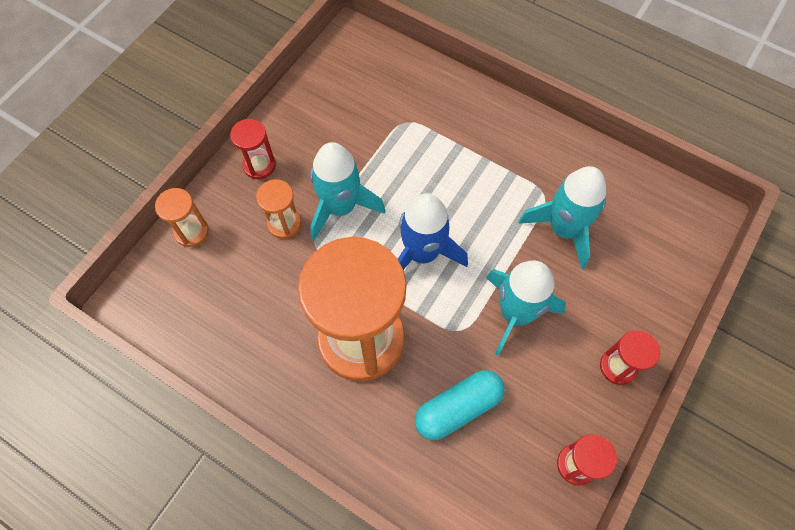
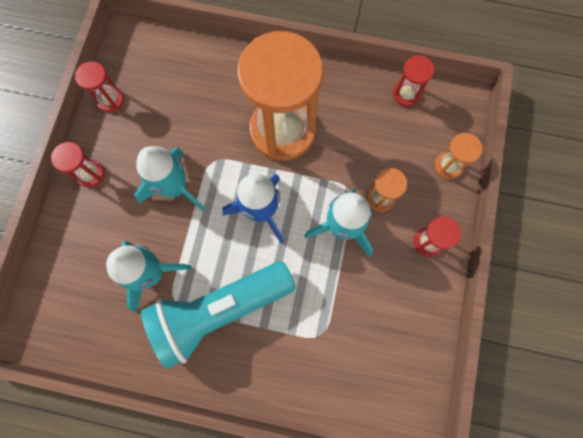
camera: 160 degrees right, 10 degrees up
(188, 332) = (406, 94): none -> red hourglass
(458, 408) = (199, 108): turquoise capsule -> none
(499, 172) = (219, 310): none -> turquoise flashlight

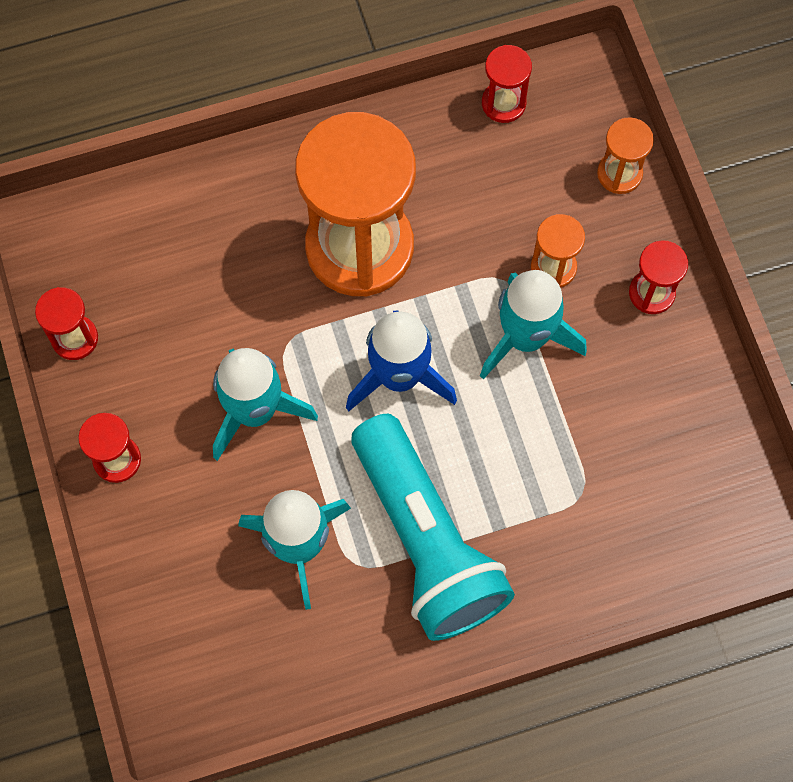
camera: 30 degrees left, 5 degrees down
(219, 310) = (426, 540): turquoise flashlight -> turquoise flashlight turned 60 degrees counterclockwise

